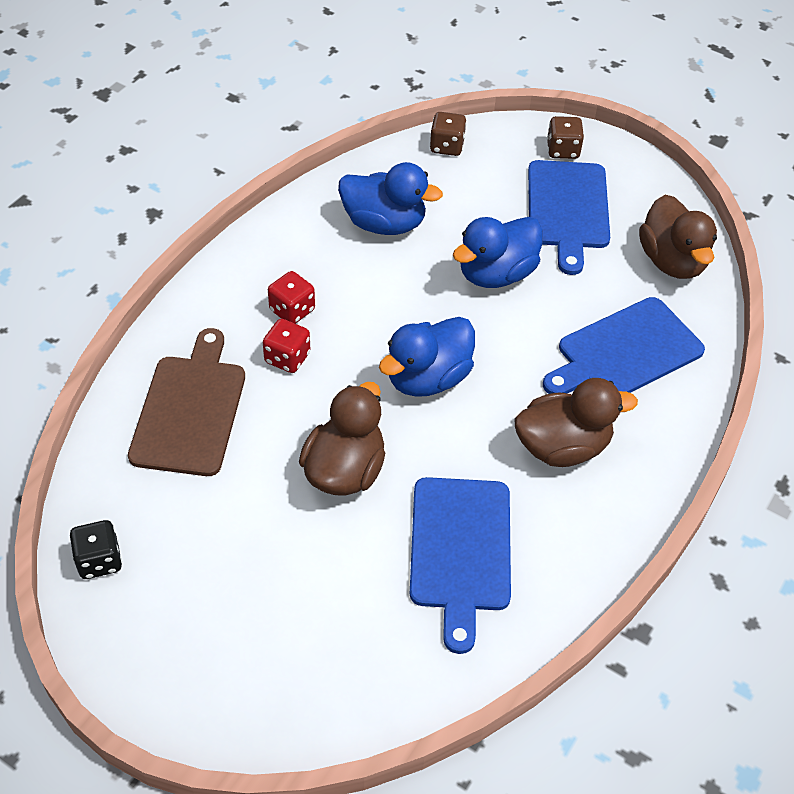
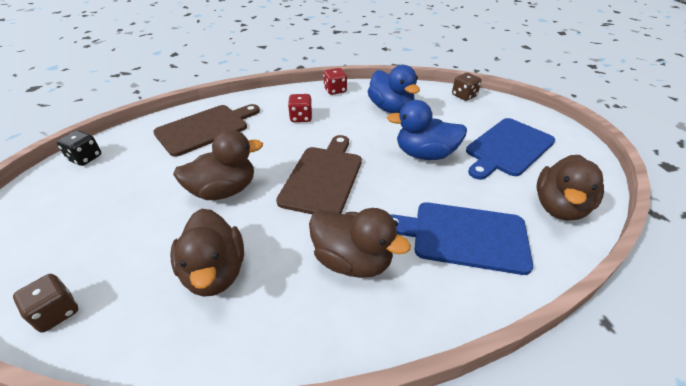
camera: 45 degrees right, 10 degrees down
(287, 358) = (271, 133): red dice -> red dice (335, 90)
(428, 378) = (323, 177): blue duck -> brown cutting board
(461, 550) = (215, 272): blue cutting board -> brown duck
(562, 150) = (535, 123): brown dice -> brown dice (57, 312)

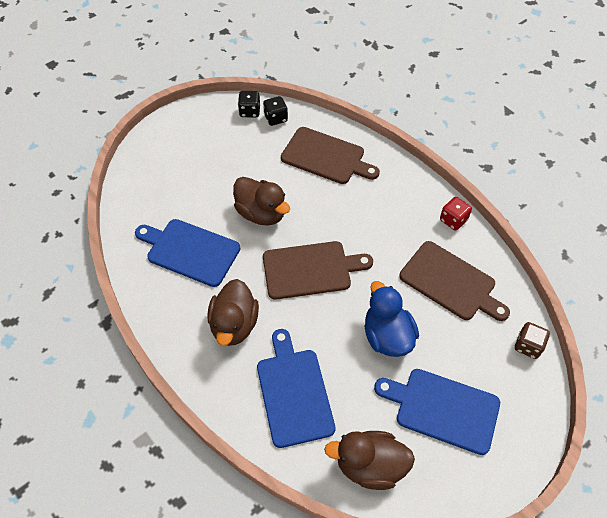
camera: 65 degrees right, 15 degrees up
(57, 312) = (133, 195): brown dice -> none
(120, 144) = (275, 118): none -> black dice
(215, 272) = (190, 251): brown duck -> blue cutting board
(301, 118) = (385, 215): red dice -> none
(391, 108) = (450, 282): blue duck -> brown cutting board

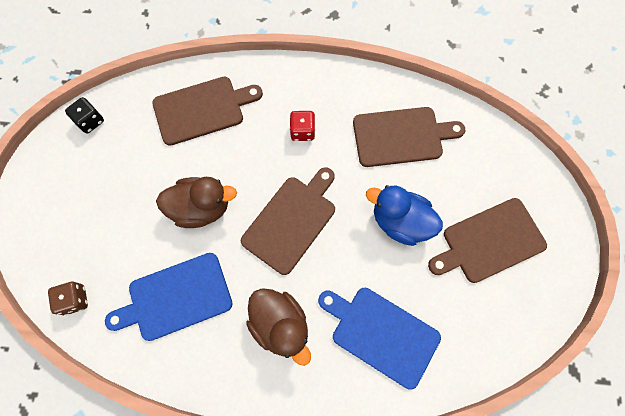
camera: 45 degrees left, 15 degrees up
(275, 118) = (121, 109): black dice -> none
(370, 465) = (485, 334): brown duck -> none
(442, 409) = (489, 242): blue cutting board -> brown cutting board
(453, 220) = (354, 82): red dice -> red dice (302, 131)
(528, 346) = (496, 139): brown dice -> brown dice (75, 300)

